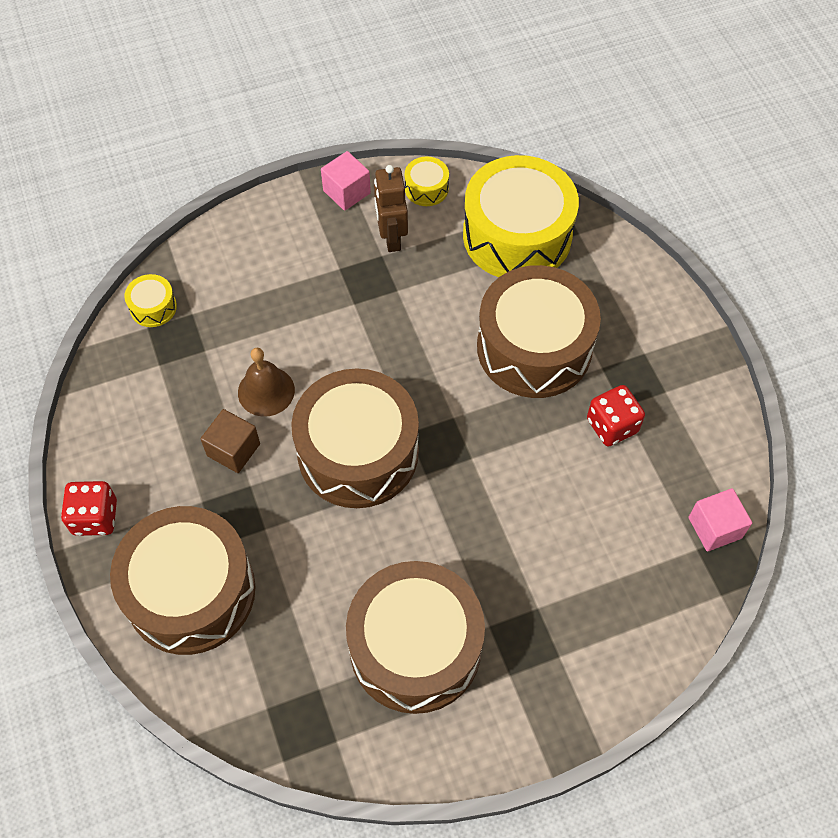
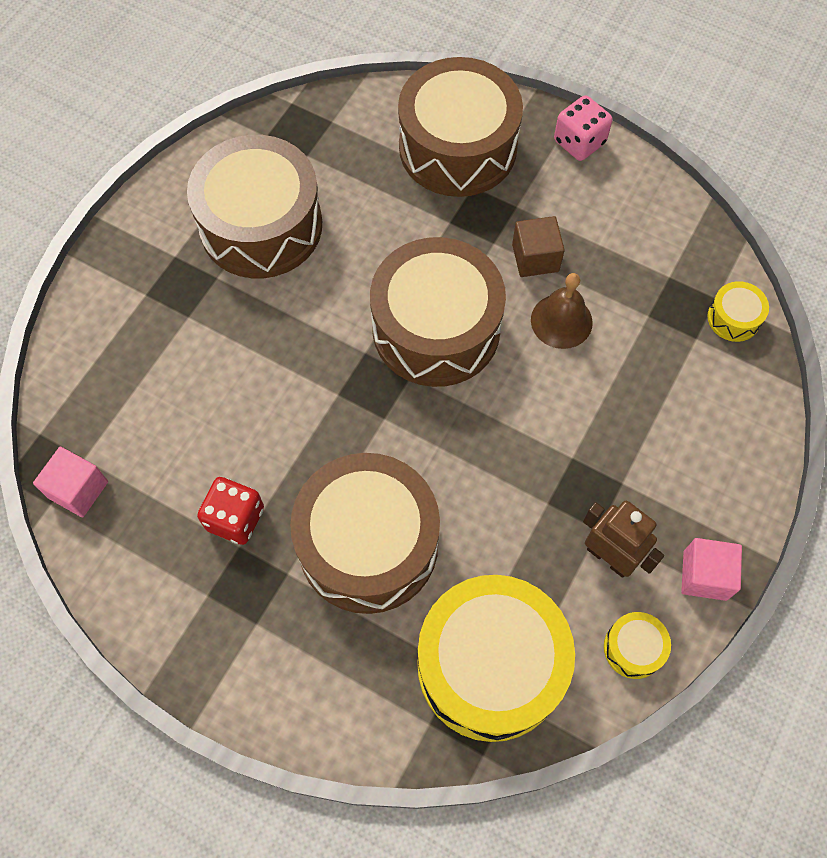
camera: 140 degrees right, 5 degrees up
(95, 517) = (579, 142): red dice -> pink dice

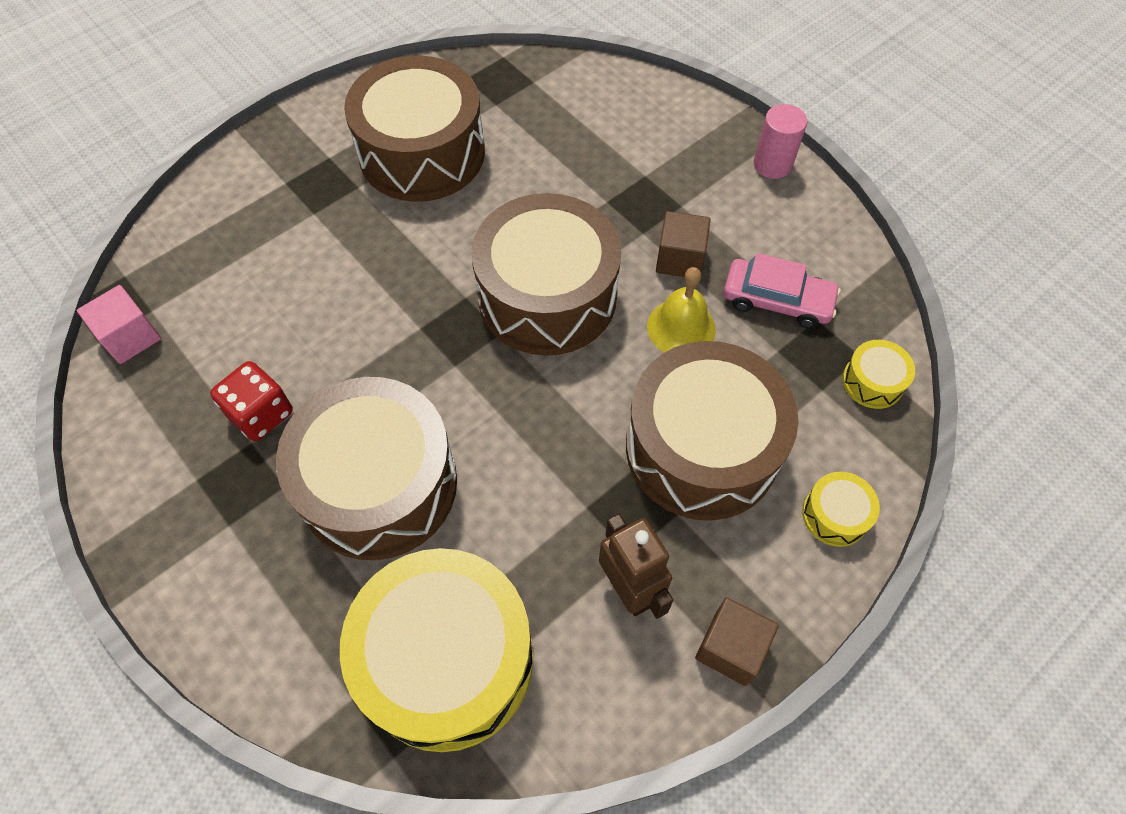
camera: 20 degrees right, 5 degrees down
(458, 147) = (645, 136): brown drum -> brown drum (701, 448)
(561, 321) = (681, 328): brown bell -> yellow bell
(579, 142) = (772, 164): pink dice -> pink cylinder
(631, 270) = (777, 300): none -> pink car
(633, 648) = (614, 700): yellow drum -> yellow drum (835, 515)
(705, 575) = (731, 648): pink cube -> brown cube

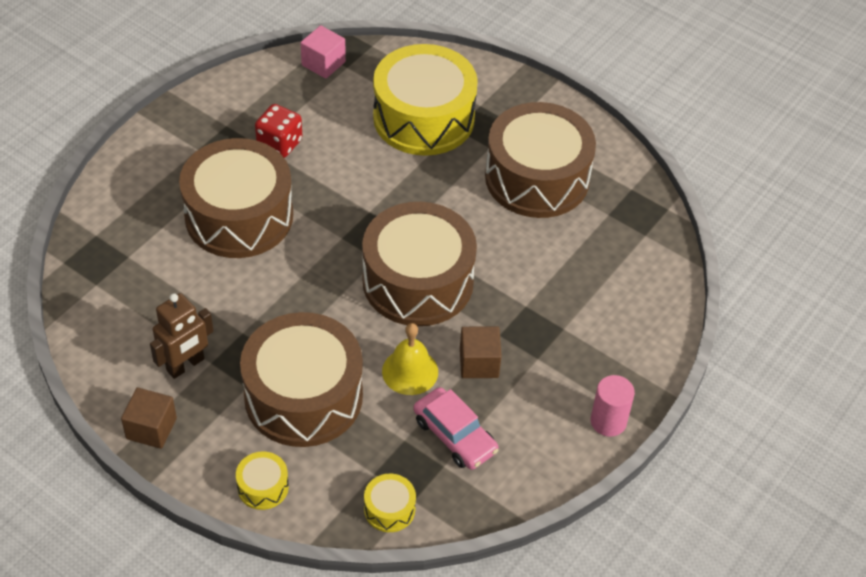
camera: 75 degrees right, 10 degrees down
(447, 659) = (125, 275): yellow drum -> yellow drum (424, 118)
(777, 300) = (454, 435): pink car -> pink car turned 45 degrees counterclockwise

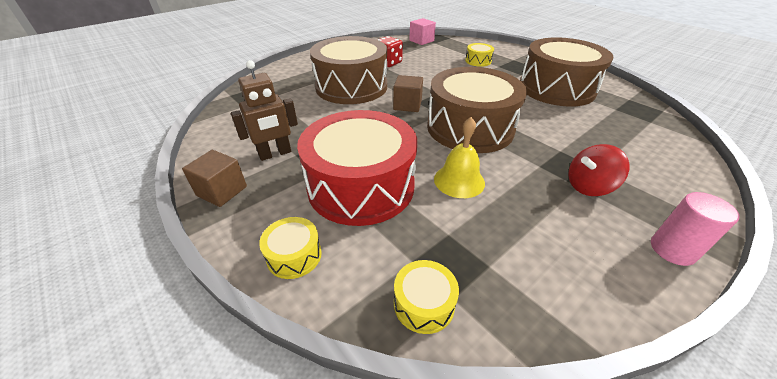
camera: 15 degrees right, 10 degrees down
(303, 396) = (361, 186): brown drum -> red drum
(424, 118) = (478, 61): yellow drum -> yellow drum, size x0.41
(454, 435) = (501, 238): pink car -> none
(479, 363) = (523, 183): brown cube -> brown cube (407, 105)
(547, 357) = (588, 186): none -> red spinning top

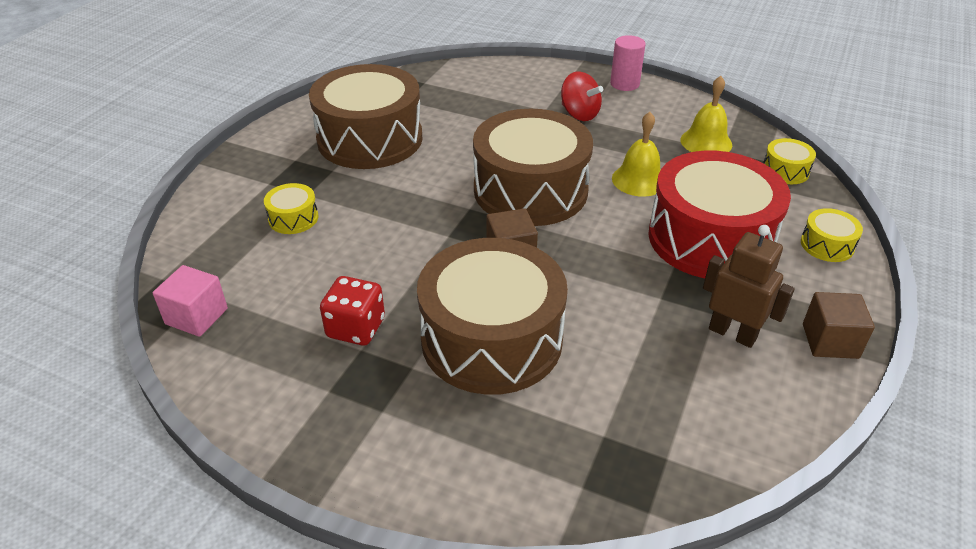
camera: 115 degrees left, 0 degrees up
(511, 260) = (706, 142): none -> yellow bell

